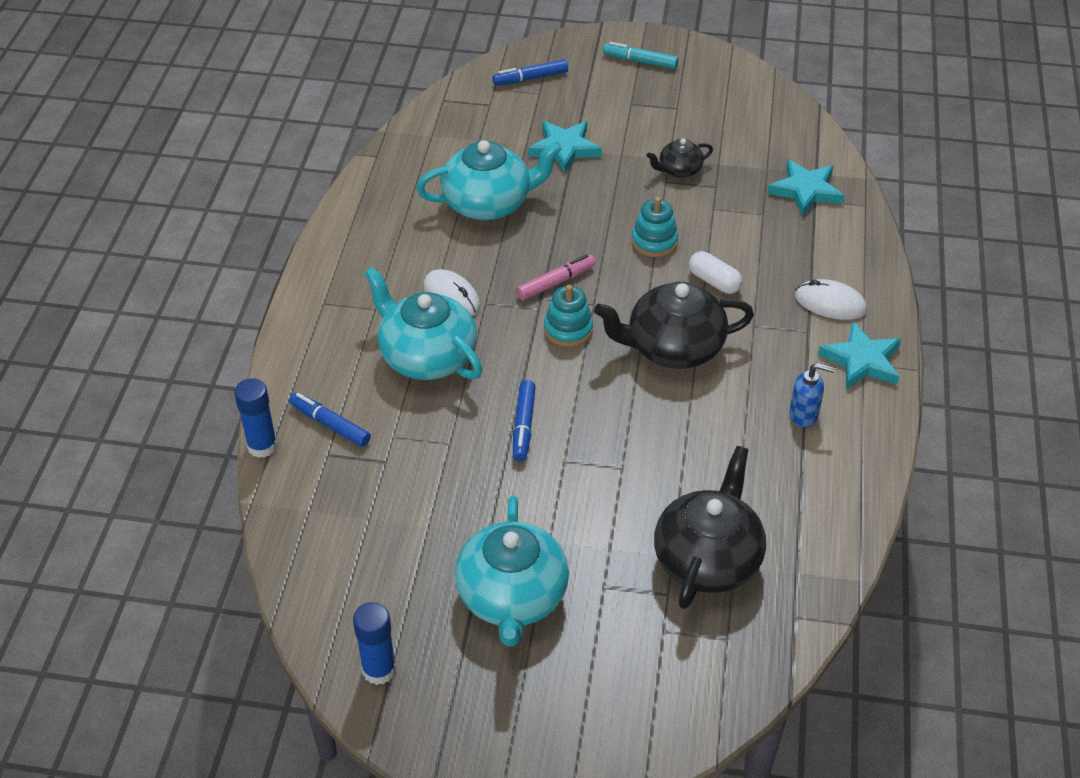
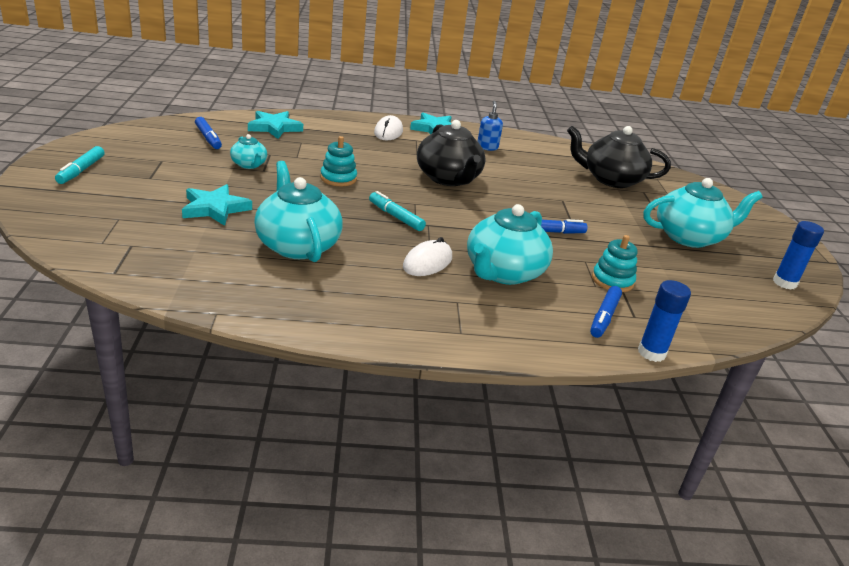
camera: 105 degrees left, 15 degrees down
(530, 78) = (90, 222): blue marker -> blue marker (208, 138)
(556, 282) = (395, 217): pink marker -> turquoise marker
(568, 329) = (446, 213): turquoise stacking toy -> turquoise stacking toy (612, 280)
(679, 170) = (249, 165): black teapot -> turquoise teapot
(714, 281) = (377, 162): white capsule -> none

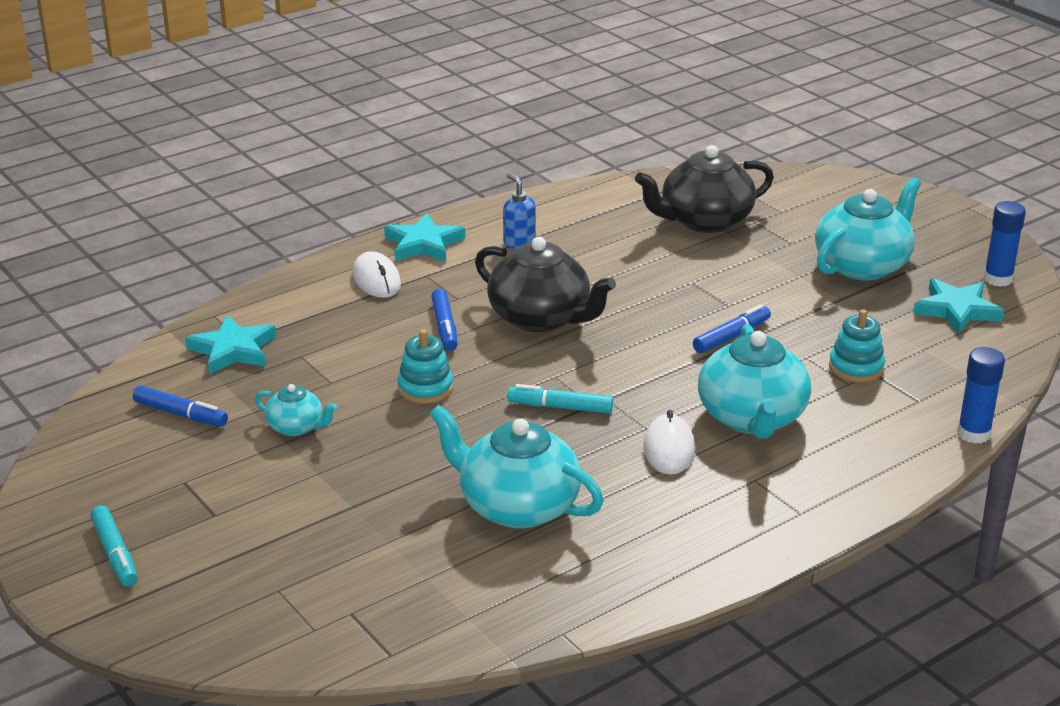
camera: 30 degrees left, 0 degrees up
(215, 208) = (359, 512): turquoise star -> turquoise star (956, 310)
(604, 317) = (896, 417): blue marker -> blue marker (444, 327)

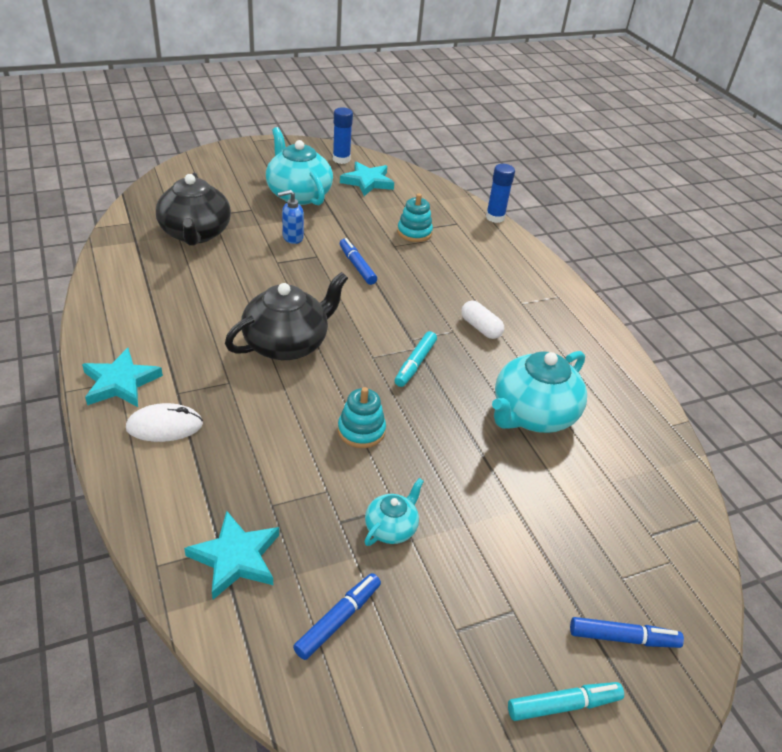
camera: 80 degrees left, 10 degrees up
(444, 327) = (272, 399): blue marker -> blue marker (623, 638)
(519, 242) = (159, 327): blue soap dispenser -> blue soap dispenser (292, 237)
(668, 449) = (480, 328): white mouse -> white capsule
(752, 418) = (456, 285): turquoise teapot -> none

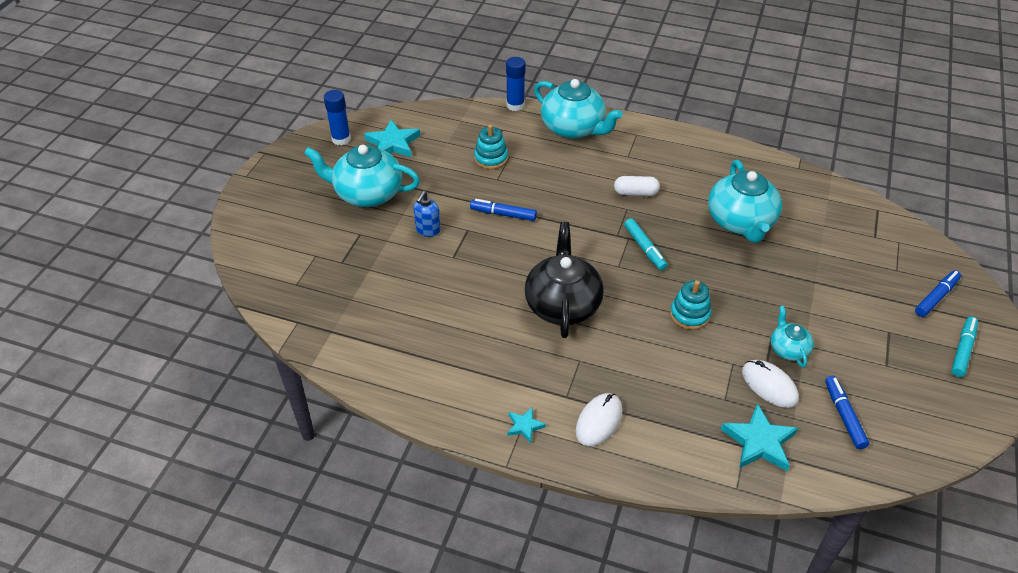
camera: 45 degrees left, 5 degrees up
(120, 382) = (524, 426): turquoise star -> turquoise star, size x0.54
(195, 233) = (360, 286): black teapot -> none
(323, 533) = (769, 385): none -> white mouse
(512, 258) = (573, 128): none -> turquoise teapot

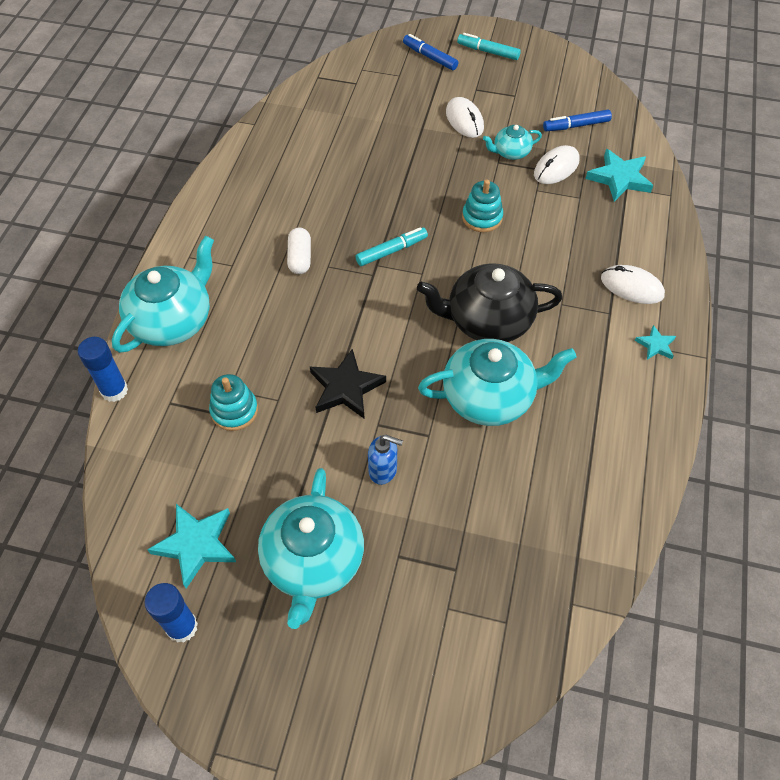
camera: 95 degrees left, 10 degrees up
(503, 214) = (346, 387): blue marker -> black star
(740, 222) = (343, 173): turquoise teapot -> turquoise teapot (489, 397)
(834, 316) = (464, 120): none -> white mouse

